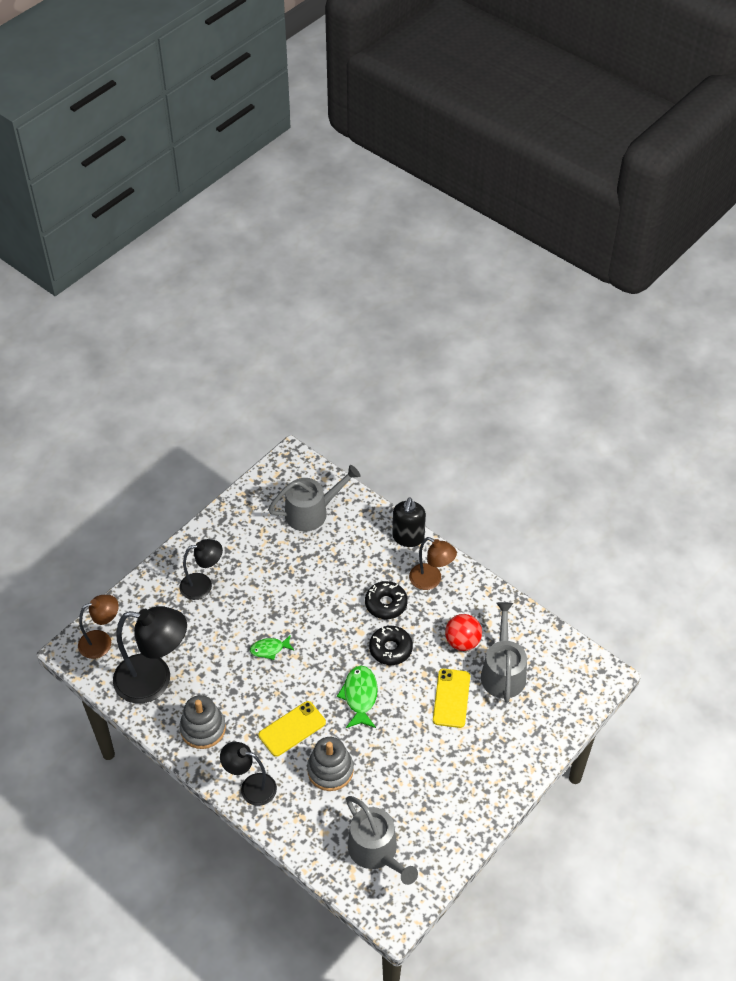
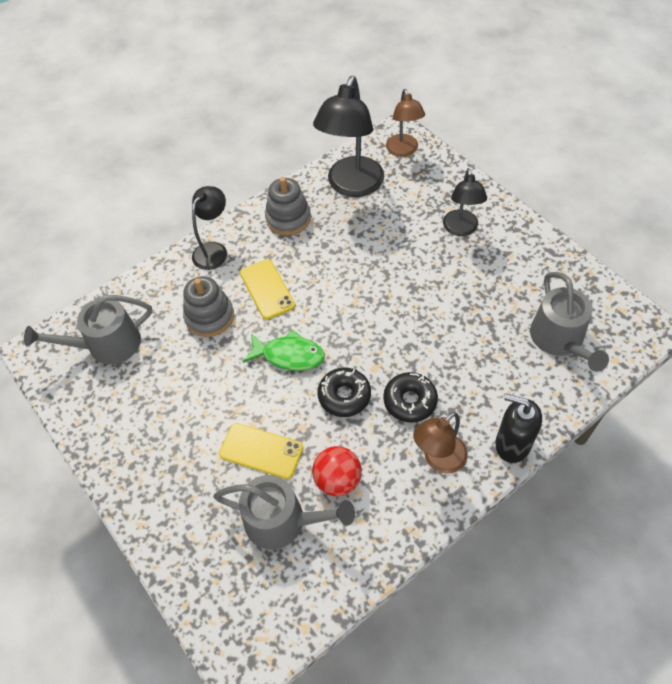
camera: 105 degrees right, 5 degrees up
(269, 649) = (368, 279): green fish -> none

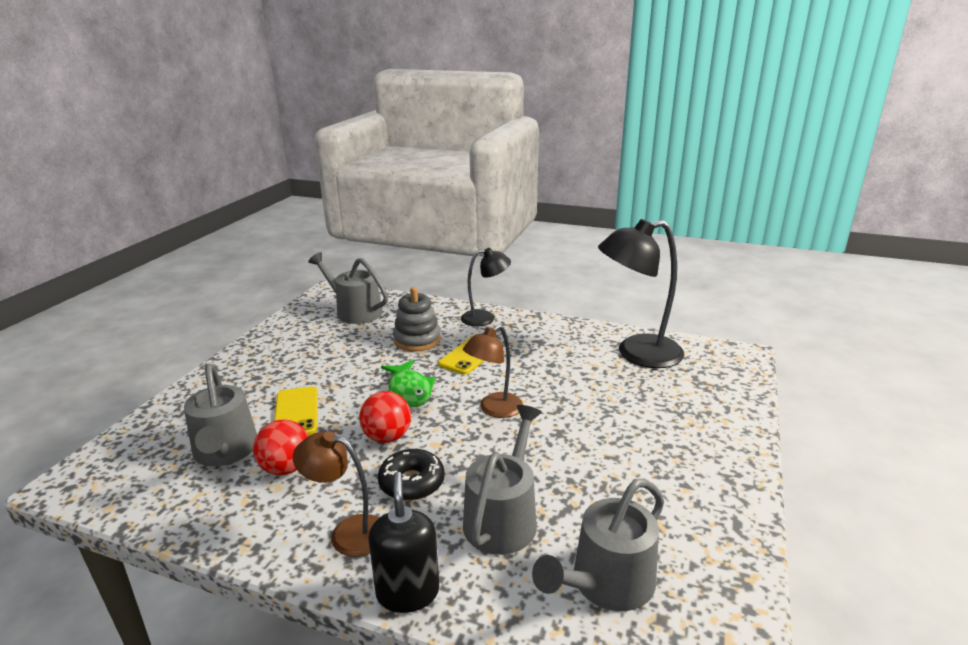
camera: 55 degrees right, 30 degrees down
(288, 218) = (558, 337): grey stacking toy -> none
(344, 396) = (387, 437): black donut -> red ball
(403, 151) = (722, 365): brown lamp -> brown lamp (494, 409)
(461, 229) = (674, 438): black lamp -> none
(478, 363) = (503, 517): none -> grey watering can

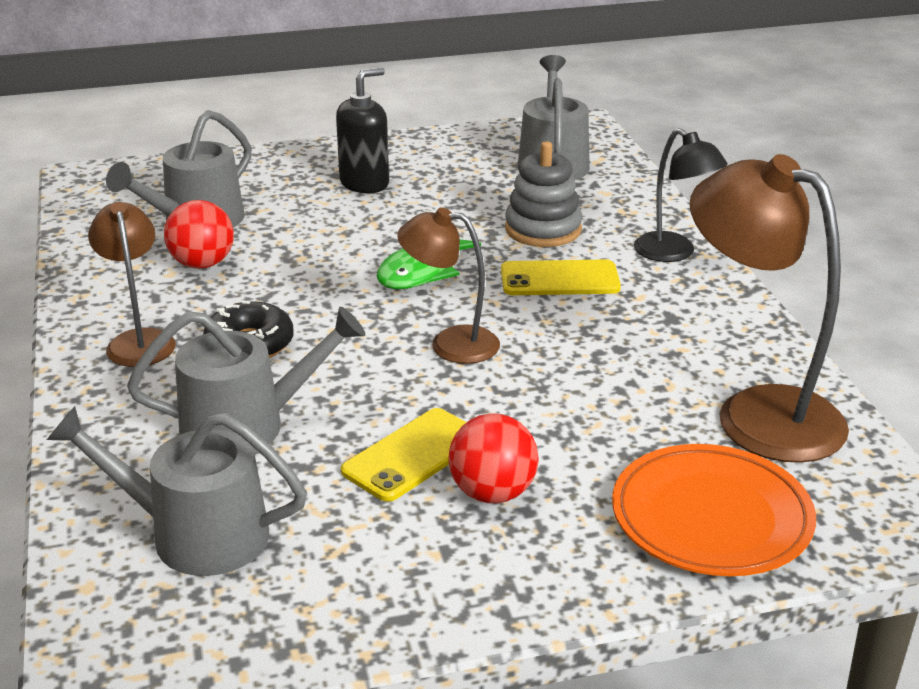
camera: 55 degrees right, 5 degrees up
(296, 412) = (298, 226): yellow phone -> yellow phone (413, 455)
(387, 437) = (314, 296): red ball -> red ball (492, 493)
(407, 592) = (85, 409): black soap dispenser -> black soap dispenser (364, 183)
(637, 354) = (757, 413): black lamp -> brown lamp
(707, 397) = (711, 517): none -> orange plate

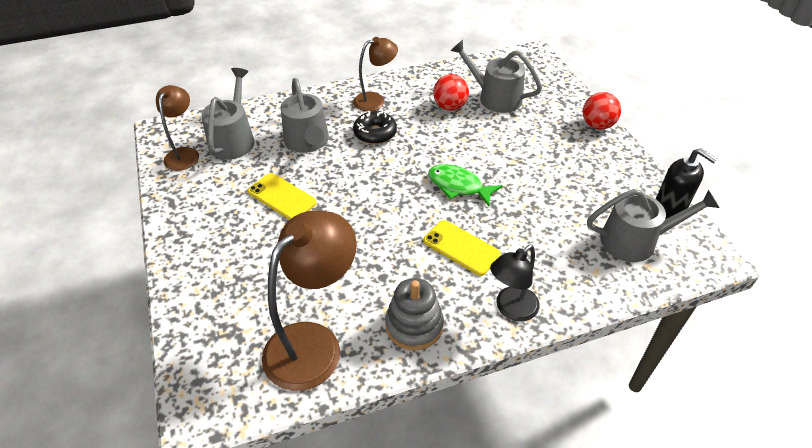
camera: 85 degrees right, 15 degrees up
(364, 183) = (564, 152): black soap dispenser -> black soap dispenser (669, 209)
(450, 344) = (381, 203): brown lamp -> brown lamp (184, 154)
(492, 493) = (250, 226): red ball -> red ball (597, 125)
(543, 229) = (527, 238): grey stacking toy -> grey stacking toy (414, 325)
(560, 279) = (461, 248): yellow phone -> yellow phone turned 45 degrees counterclockwise
(711, 517) = (220, 313): orange plate -> none

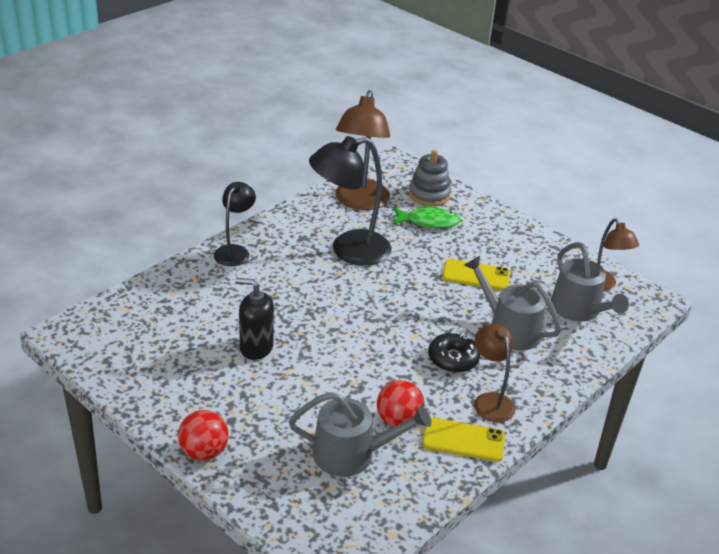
camera: 150 degrees right, 10 degrees down
(375, 100) = (490, 401): brown lamp -> brown lamp turned 120 degrees clockwise
(382, 268) = (349, 250): none -> black lamp
(414, 325) = (300, 226): grey stacking toy -> grey stacking toy (429, 195)
(458, 186) = (329, 329): green fish -> green fish (428, 222)
(461, 248) = (295, 280): yellow phone -> yellow phone (463, 440)
(635, 241) = (141, 326): grey watering can -> none
(669, 209) = (107, 366): black soap dispenser -> black soap dispenser (256, 347)

